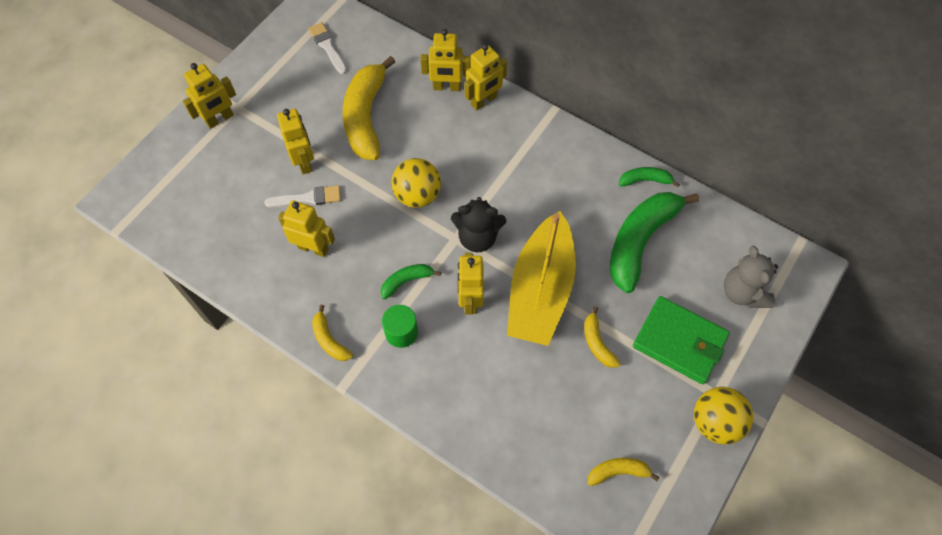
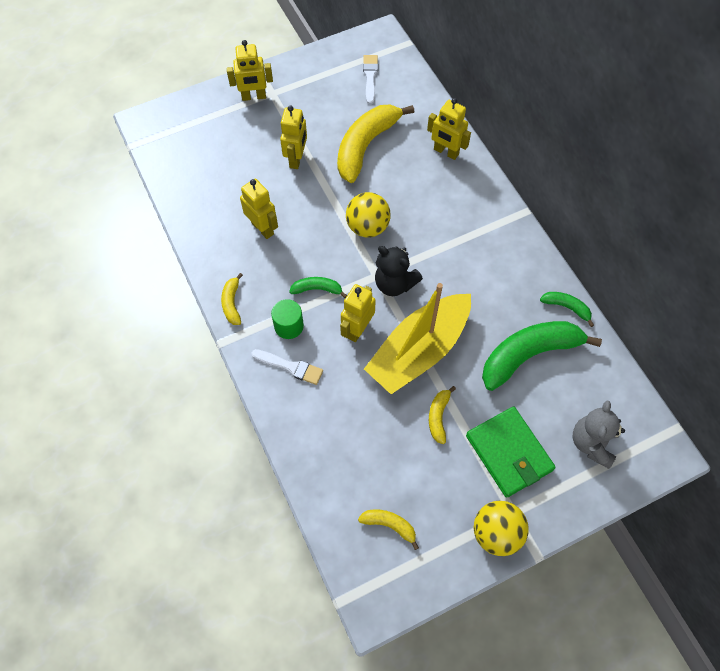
camera: 30 degrees right, 0 degrees up
(308, 198) = (282, 188): white brush -> white brush (290, 367)
(484, 101) = (470, 177): yellow robot -> none

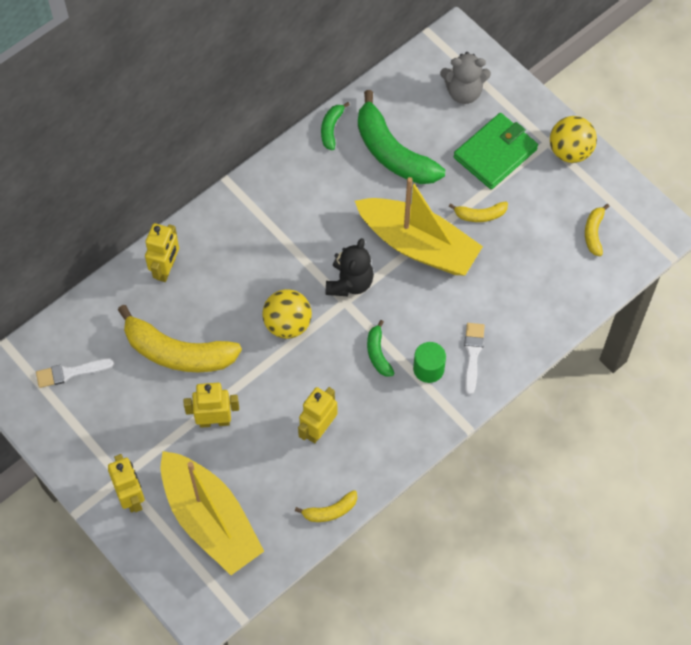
camera: 105 degrees left, 0 degrees up
(215, 141) = (210, 520): none -> yellow boat
(232, 303) = (419, 431): yellow banana -> yellow banana (330, 511)
(357, 329) = (412, 304): yellow robot -> none

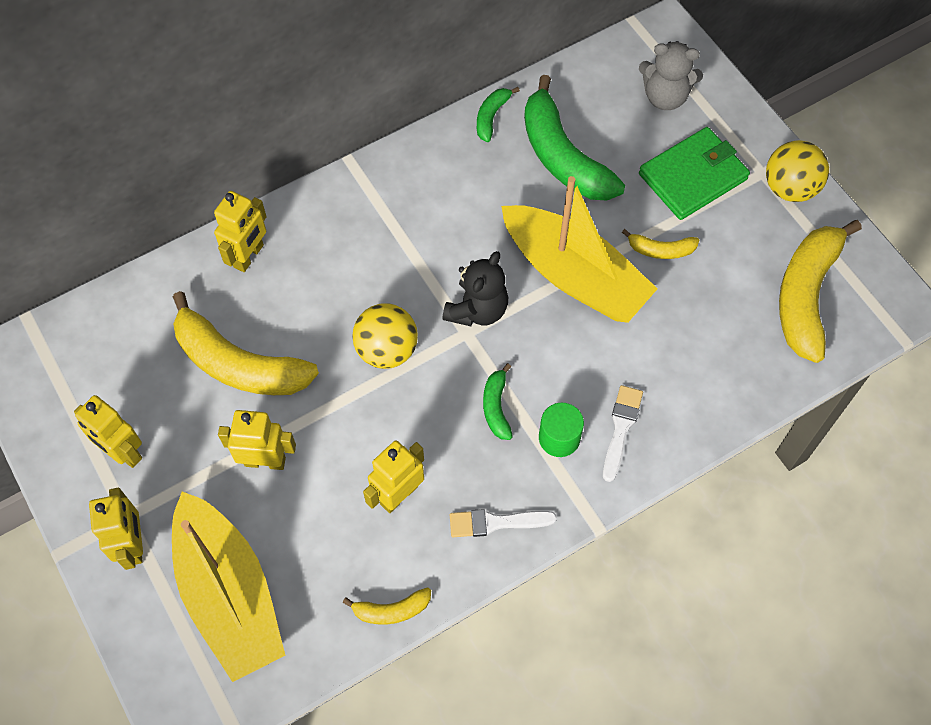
camera: 10 degrees right, 0 degrees up
(70, 373) = (97, 368): white brush -> white brush (496, 522)
(106, 432) = (123, 452): none -> yellow robot
(594, 233) = (806, 295): yellow banana -> yellow banana, size x2.14

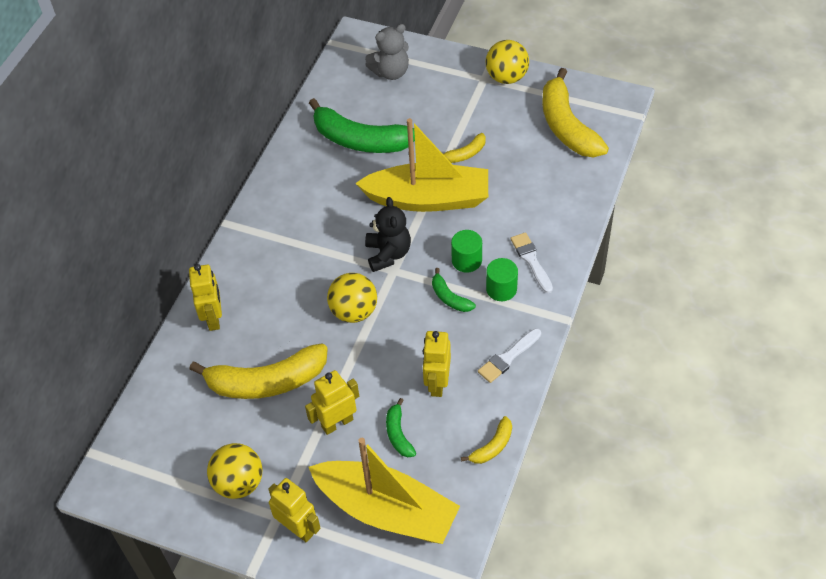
camera: 35 degrees left, 10 degrees down
(123, 452) = (239, 483): yellow robot -> yellow ball
(491, 117) = (295, 145): green banana -> green banana (398, 434)
(551, 377) = (466, 260): none -> green cylinder
(693, 177) = (447, 104): green wallet -> none

